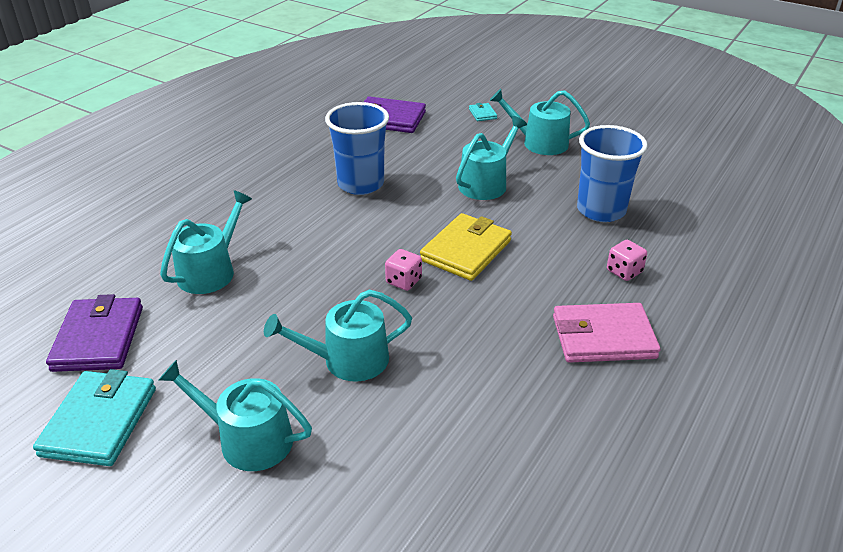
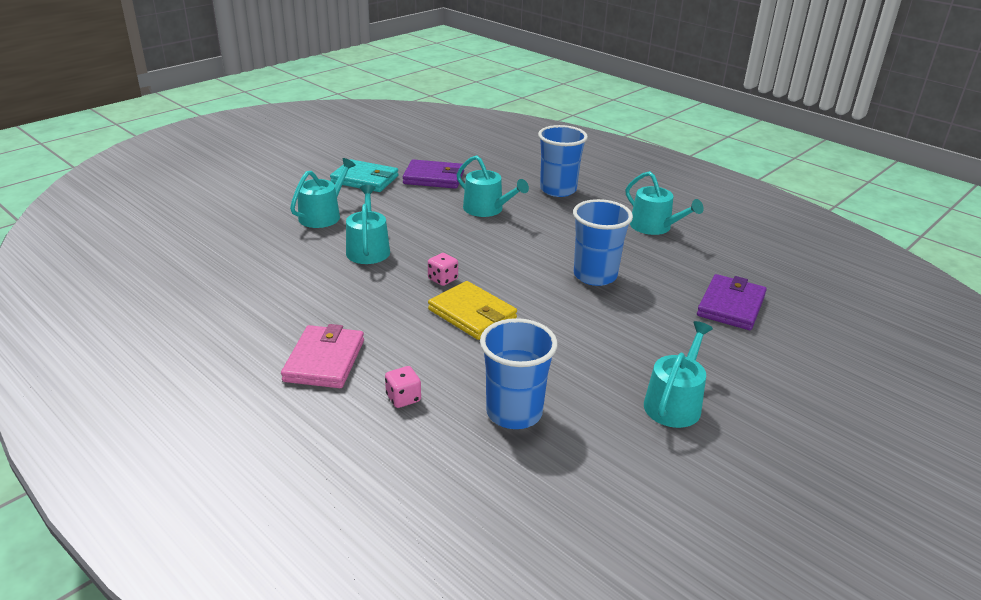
camera: 100 degrees right, 5 degrees down
(148, 220) = (558, 190): none -> blue cup
(482, 114) = (751, 372): turquoise wallet -> none
(486, 183) = (584, 345): turquoise watering can -> turquoise watering can (654, 227)

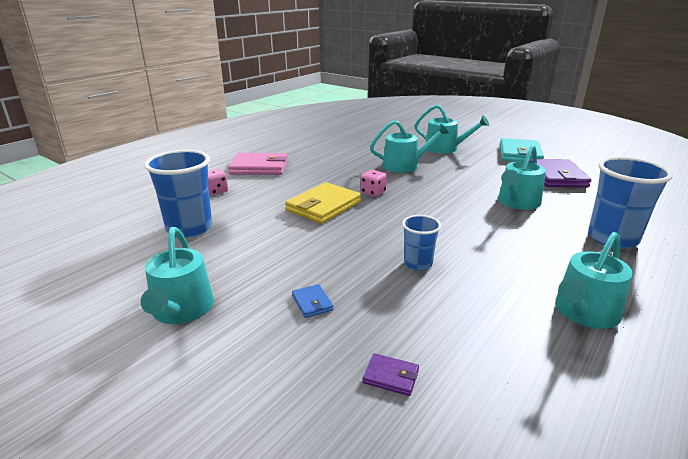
camera: 85 degrees right, 5 degrees down
(595, 275) = (418, 264): blue cup -> blue cup, size x0.56
(655, 331) = (312, 303): none -> blue wallet
(675, 403) = (181, 310): turquoise watering can -> turquoise watering can turned 60 degrees clockwise
(730, 306) = (391, 376): purple wallet -> purple wallet, size x0.45

